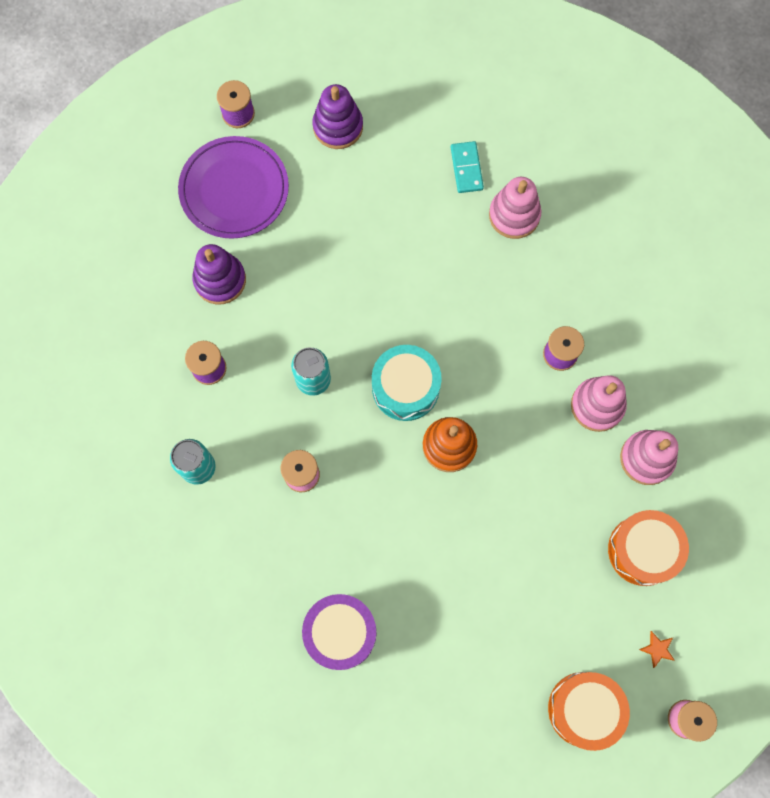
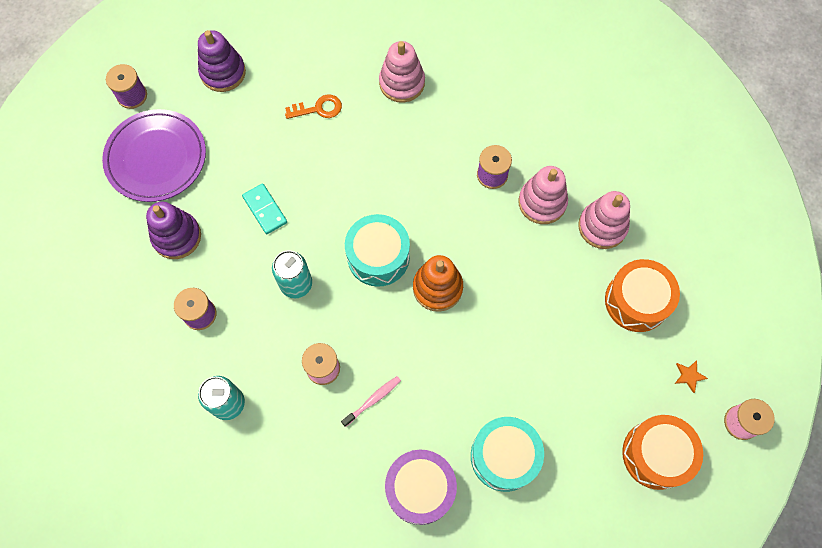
camera: 25 degrees left, 5 degrees down
(335, 527) = (373, 400): none -> pink toothbrush
(416, 207) = (318, 109): none -> orange key
(435, 640) = (504, 456): none -> turquoise drum
(466, 168) = (345, 62): turquoise domino -> turquoise domino (265, 210)

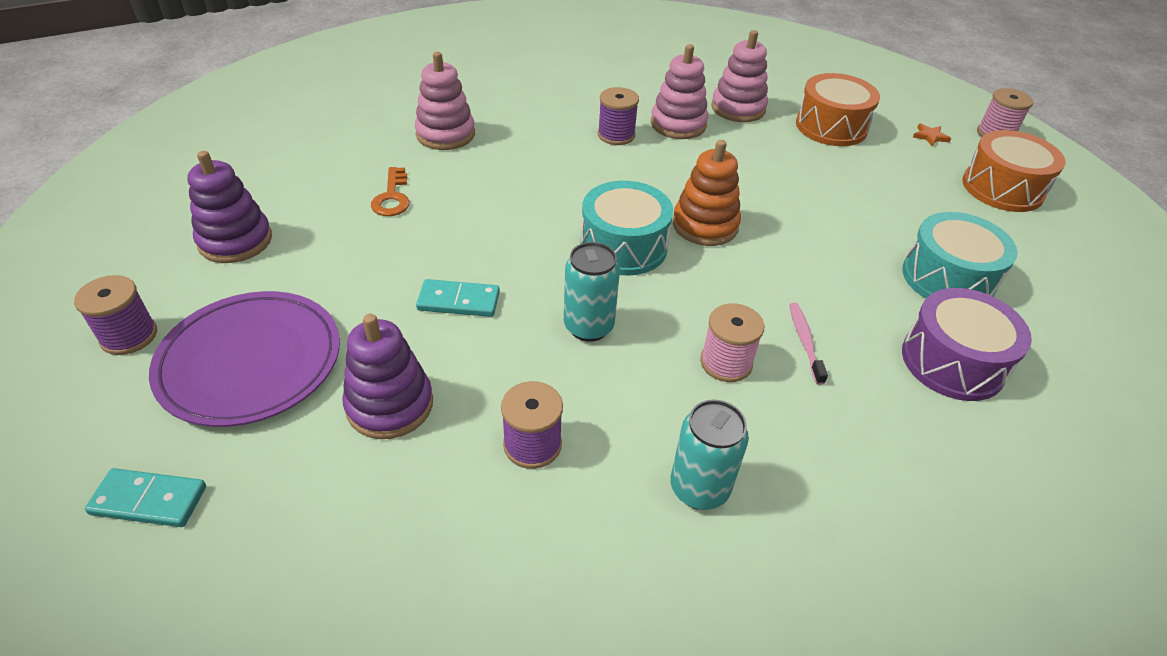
camera: 55 degrees left, 25 degrees down
(65, 193) = (149, 500): none -> turquoise domino
(318, 109) = (392, 197): orange key -> orange key turned 150 degrees clockwise

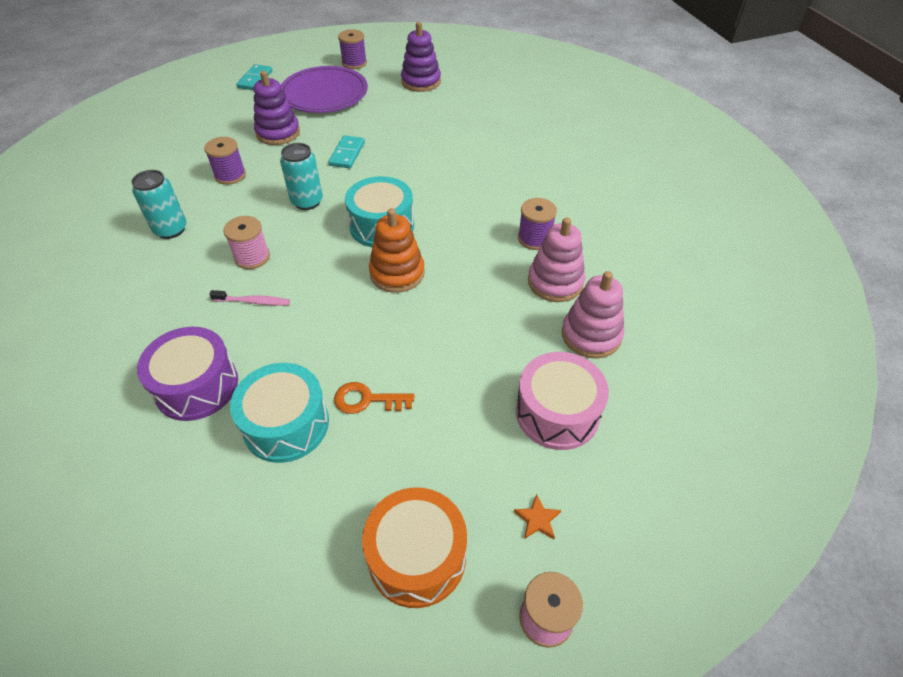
camera: 100 degrees right, 5 degrees up
(392, 197) = (455, 129): orange key -> orange key (367, 400)
(445, 134) = (533, 150): pink stacking toy -> none
(831, 126) = (557, 413): orange drum -> pink drum

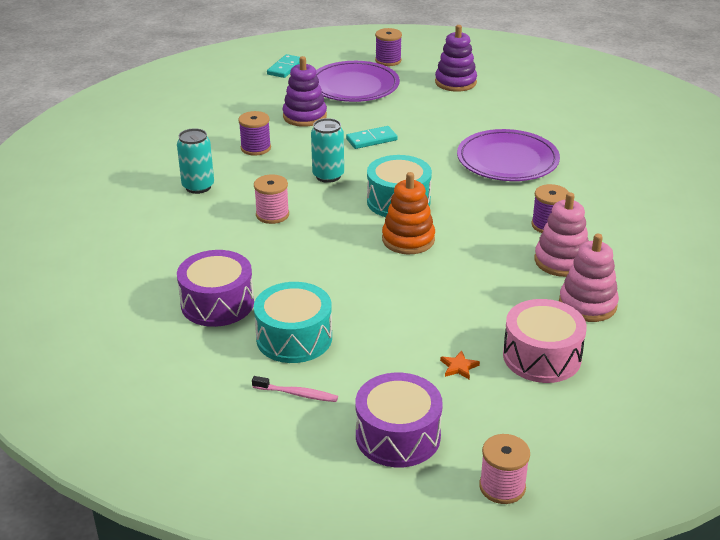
camera: 10 degrees right, 15 degrees down
(253, 302) = (271, 248): pink toothbrush -> pink toothbrush (297, 394)
(347, 154) = (371, 140): turquoise domino -> turquoise domino turned 45 degrees clockwise
(367, 400) = (368, 329): orange key -> none
(417, 556) = (398, 436): orange drum -> purple drum
(482, 165) = (507, 160): none -> purple plate
(537, 519) = (508, 425): orange star -> orange star (459, 367)

